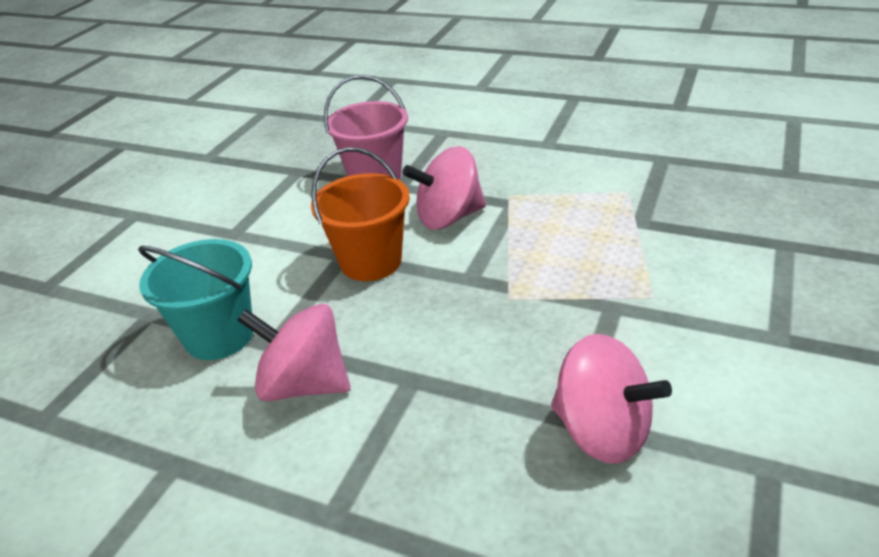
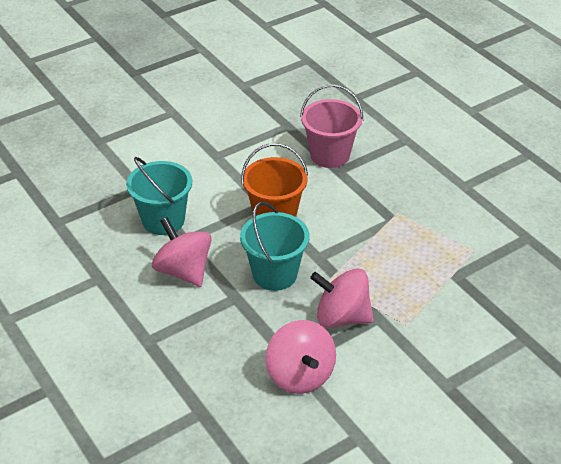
camera: 30 degrees right, 5 degrees up
(436, 324) = (275, 274): none -> turquoise bucket
(449, 217) = (345, 210): pink spinning top -> pink spinning top (341, 317)

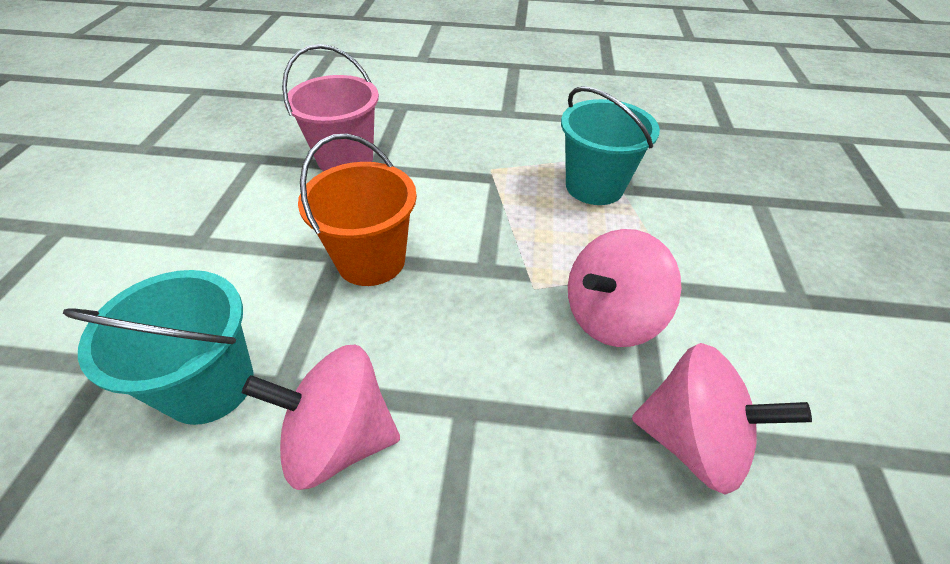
camera: 50 degrees left, 5 degrees up
(275, 274) = (468, 330): turquoise bucket -> turquoise bucket (594, 186)

